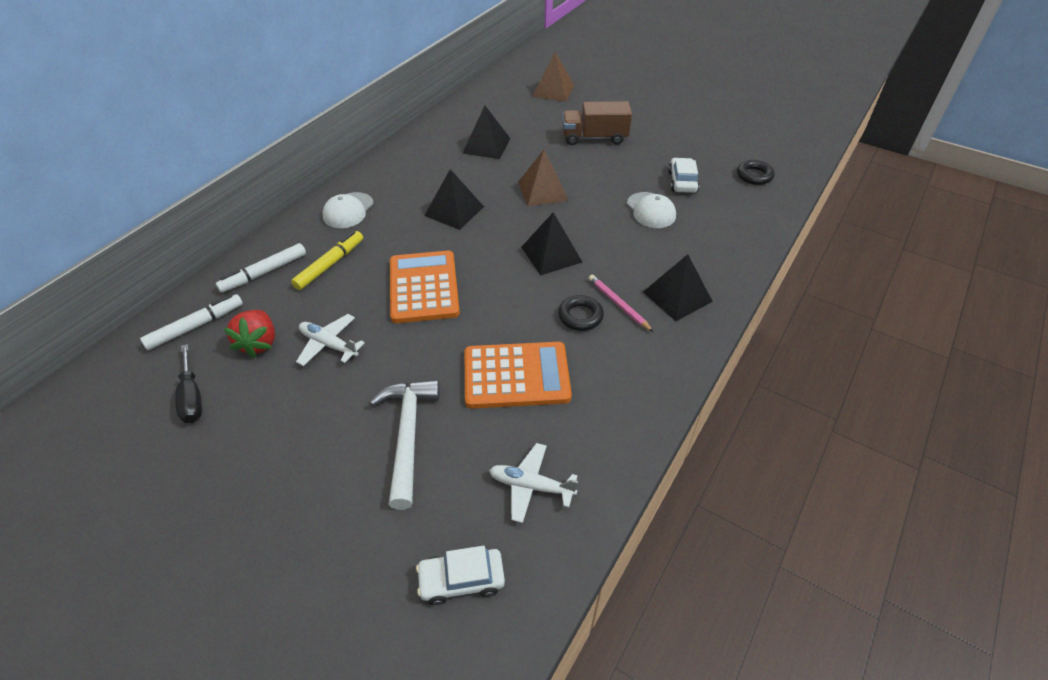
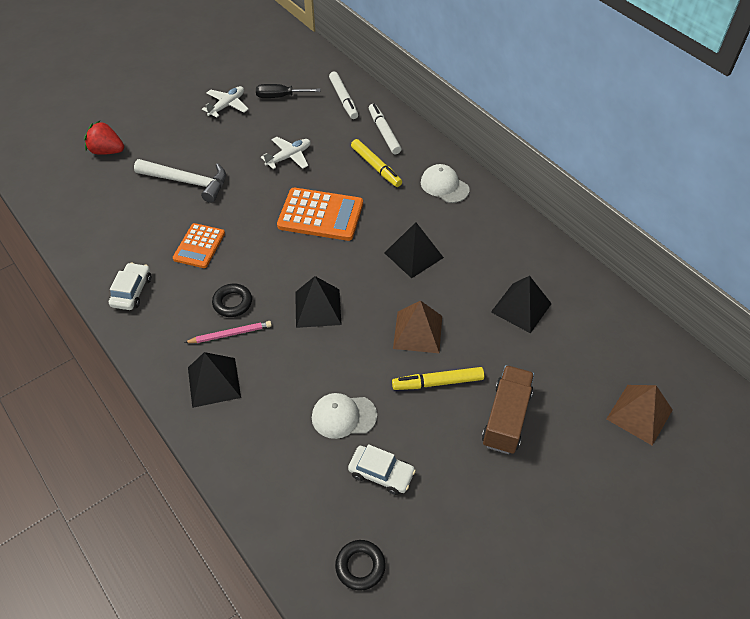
camera: 110 degrees right, 5 degrees up
(259, 343) = (310, 125): red strawberry -> red strawberry (107, 151)
(461, 580) = (80, 186): white car -> white car (132, 291)
(516, 375) = (199, 246): orange calculator -> orange calculator, size x0.63
(531, 486) = (111, 229): white plane -> white plane (227, 105)
(586, 172) = (438, 382): none -> yellow marker

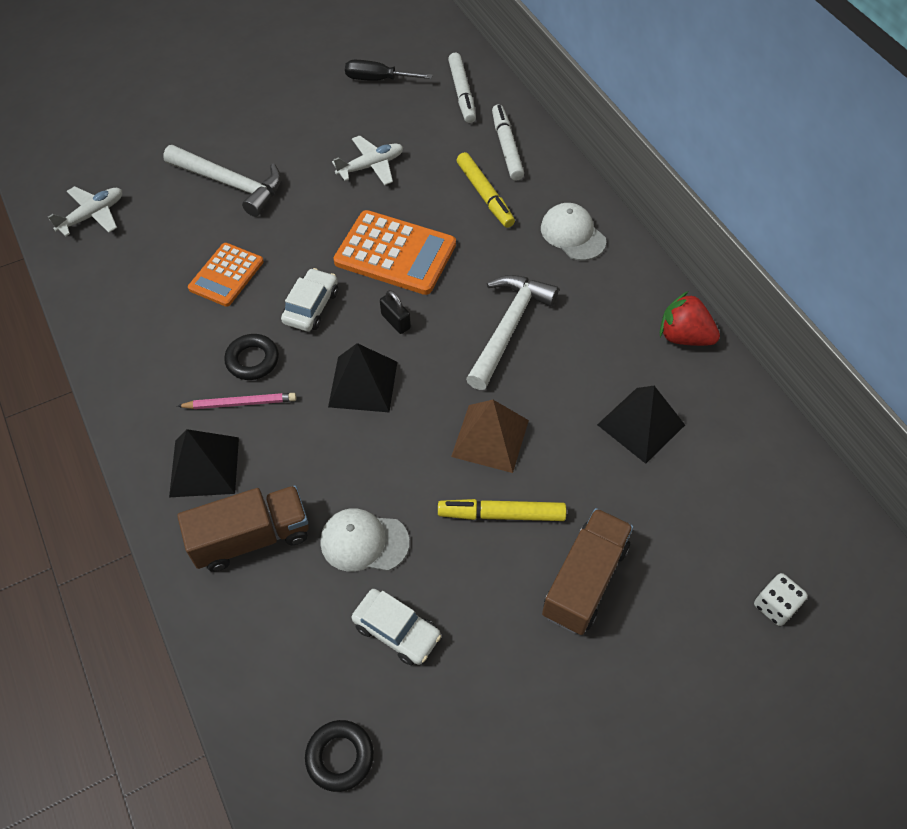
camera: 10 degrees right, 5 degrees up
(107, 151) = (137, 128): red strawberry -> red strawberry (683, 336)
(132, 291) = (126, 325): white car -> white car (311, 307)
(227, 105) = (305, 84): white plane -> white plane (92, 215)
(260, 426) = (251, 538): none -> brown truck
(331, 262) = (395, 321): none -> black padlock
(413, 255) = (508, 327): black pyramid -> white hammer
(639, 414) = (774, 606): brown pyramid -> white dice

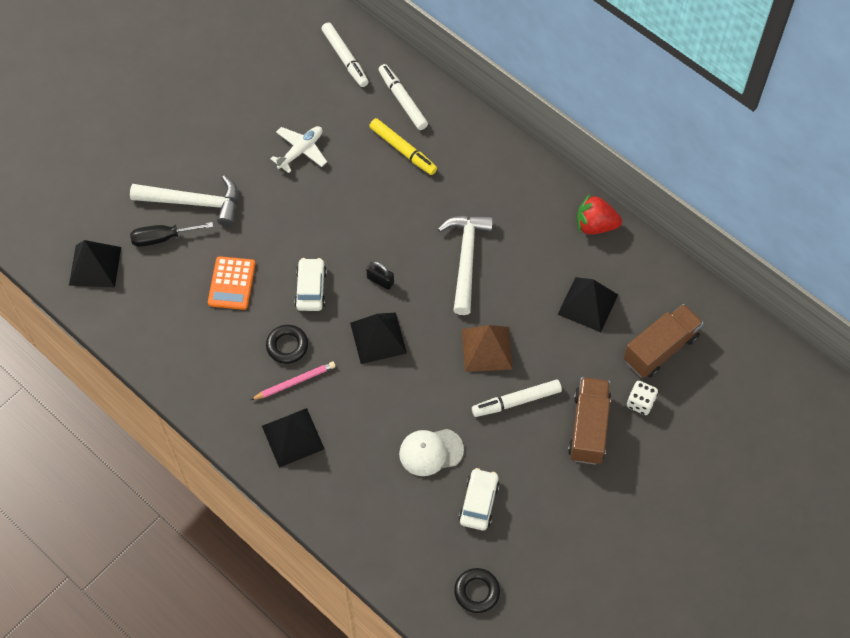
camera: 20 degrees left, 5 degrees up
(92, 215) = (95, 266): white plane -> black pyramid
(251, 538) = (352, 475): brown truck -> brown truck (660, 349)
(378, 79) = (268, 65): black screwdriver -> black screwdriver (162, 238)
(395, 253) = (355, 223): orange calculator -> none
(396, 630) = (479, 502): white car -> white car turned 90 degrees counterclockwise
(501, 514) = (516, 401): yellow marker -> white marker
(572, 234) = (484, 164): white cap -> none
(774, 606) = (715, 402): white dice -> white dice (640, 403)

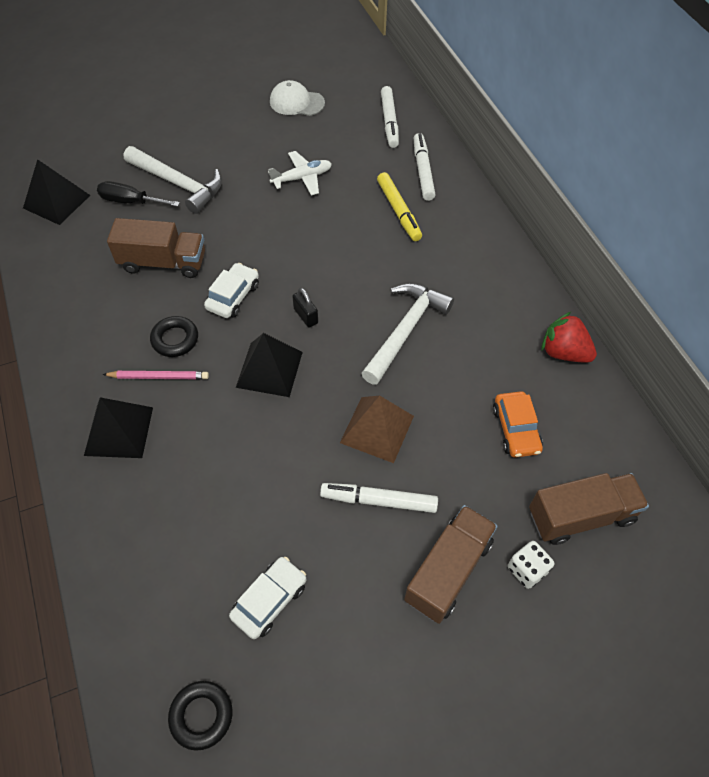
camera: 25 degrees right, 5 degrees down
(232, 283) = (163, 262): orange calculator -> brown truck
(431, 452) = (251, 514): white cap -> white cap (296, 102)
(587, 304) = (516, 429): black pyramid -> orange car

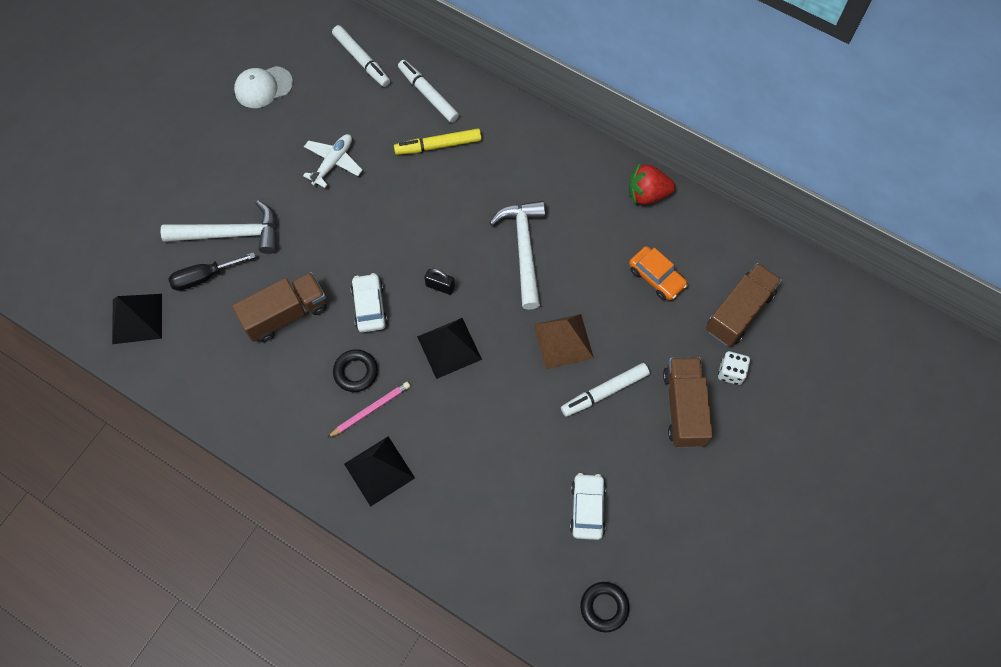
camera: 35 degrees left, 10 degrees up
(399, 211) = (438, 146): yellow marker -> yellow marker turned 135 degrees clockwise

